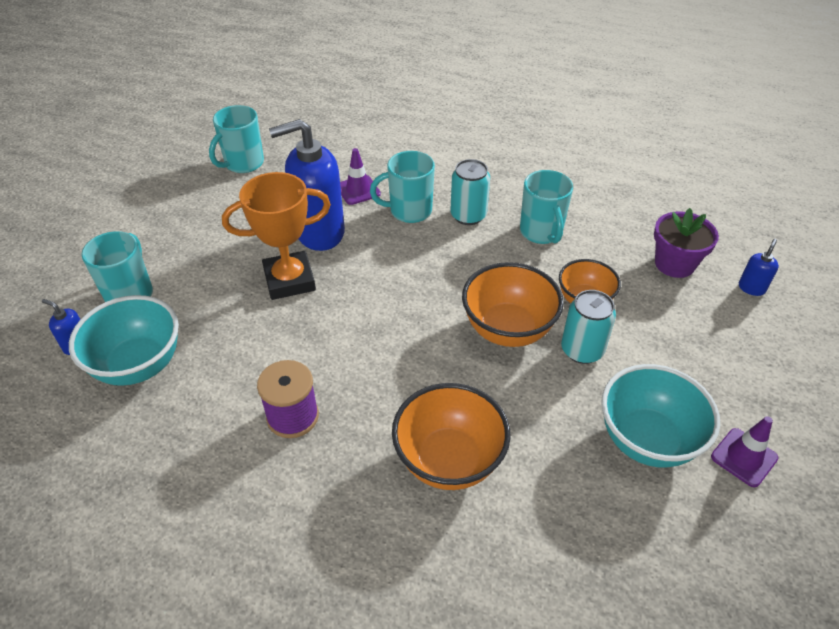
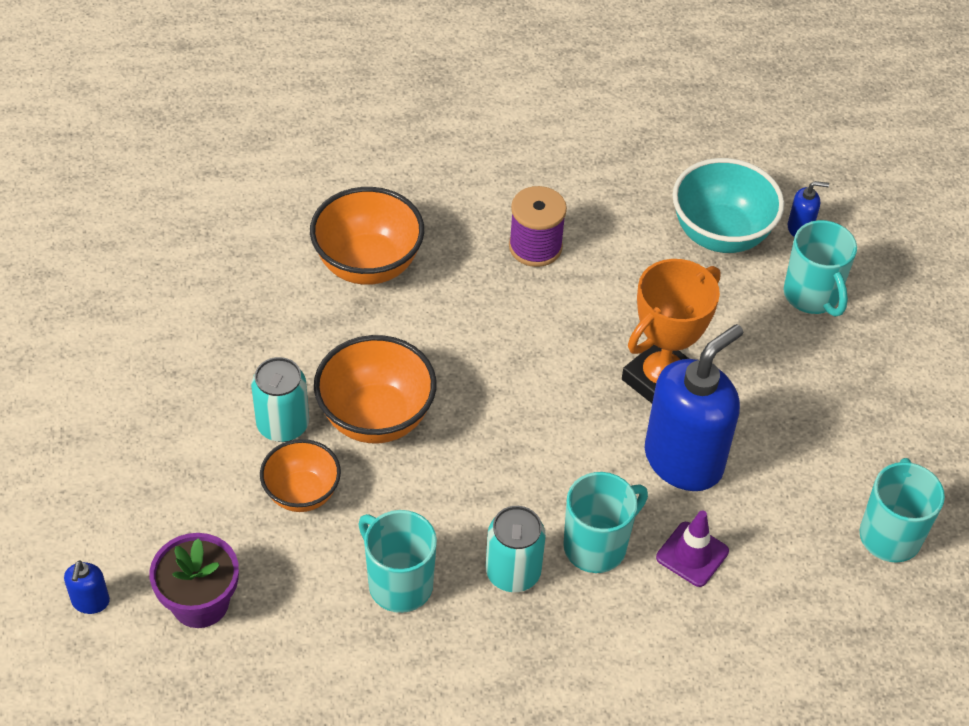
camera: 150 degrees right, 5 degrees up
(647, 440) = (187, 352): turquoise bowl -> none
(744, 457) = (87, 371): purple traffic cone -> none

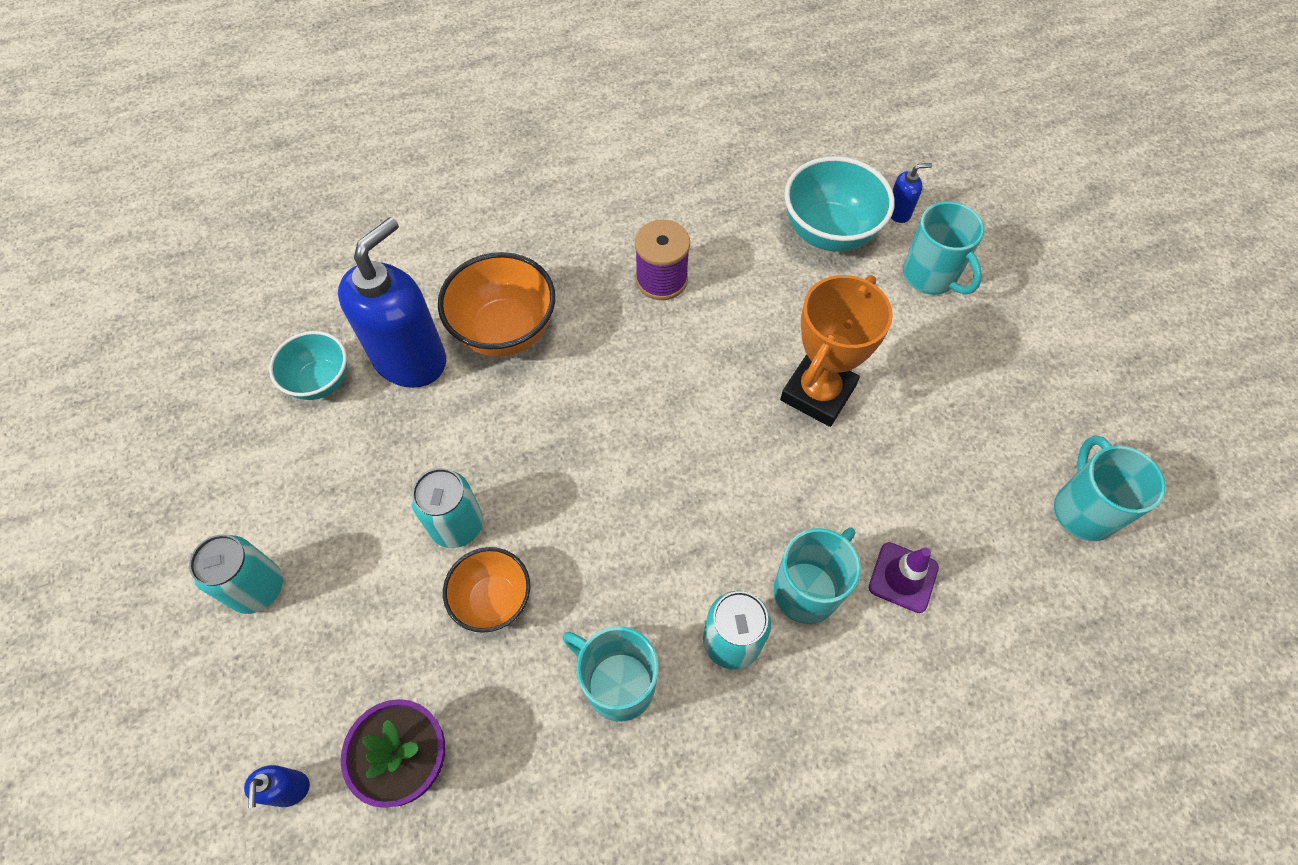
camera: 10 degrees left, 10 degrees up
(91, 439) = (257, 588): none -> turquoise can
(181, 276) = (320, 381): none -> turquoise bowl
(376, 417) = (550, 495): orange bowl -> none
(684, 460) = (864, 474): blue soap dispenser -> blue soap dispenser (410, 359)

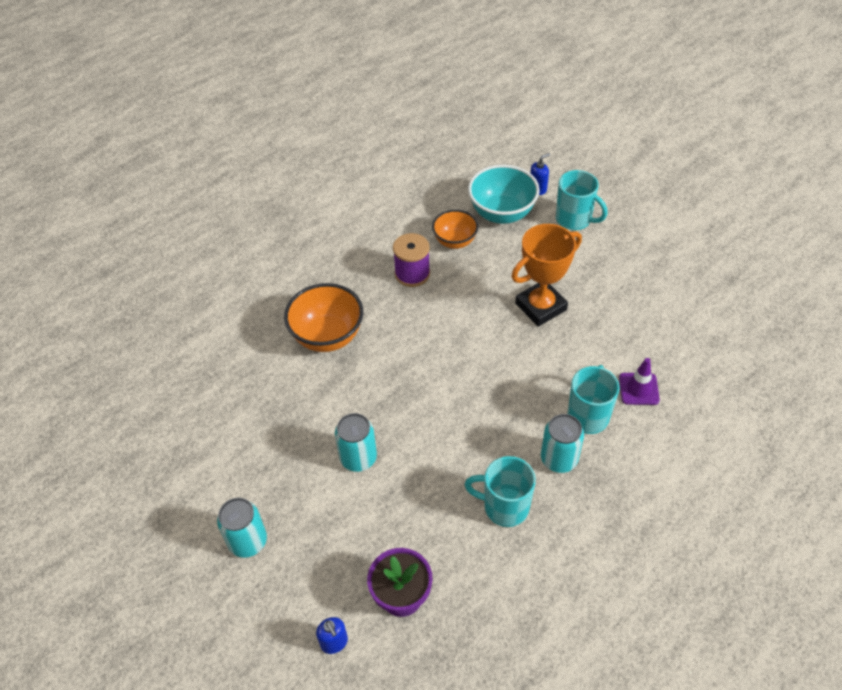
camera: 20 degrees left, 10 degrees down
(320, 381) = (220, 408): turquoise bowl -> none
(410, 359) = (274, 374): blue soap dispenser -> none
(493, 600) = (404, 491): orange bowl -> orange bowl (455, 241)
(817, 393) = (540, 307): orange trophy -> orange trophy turned 45 degrees clockwise
(1083, 510) = (719, 318): turquoise mug -> none

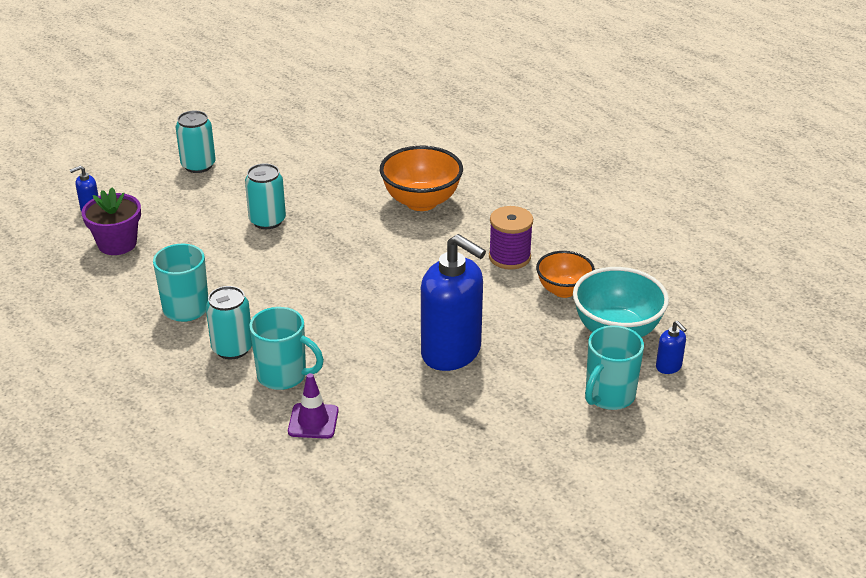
camera: 90 degrees right, 15 degrees down
(540, 307) = (451, 352): orange trophy -> blue soap dispenser

